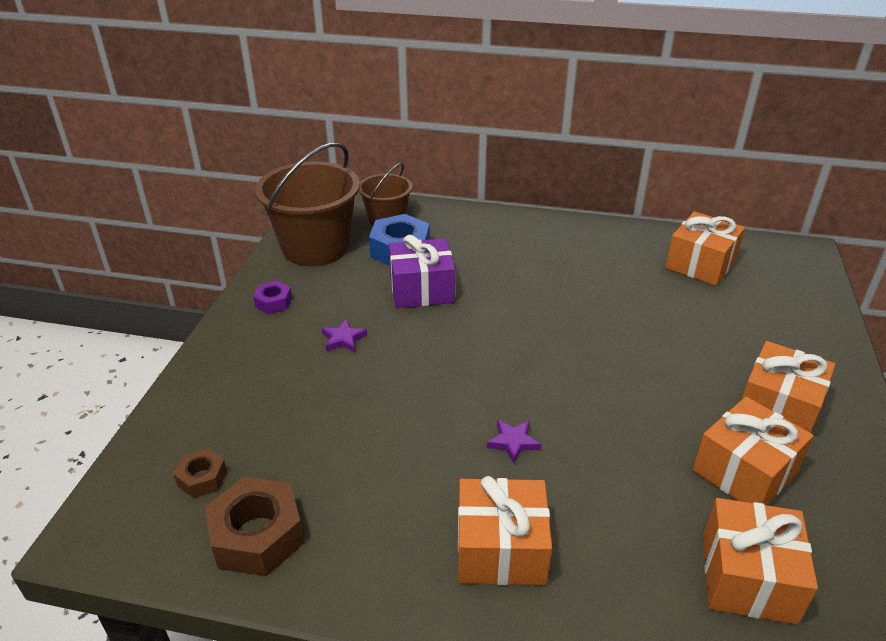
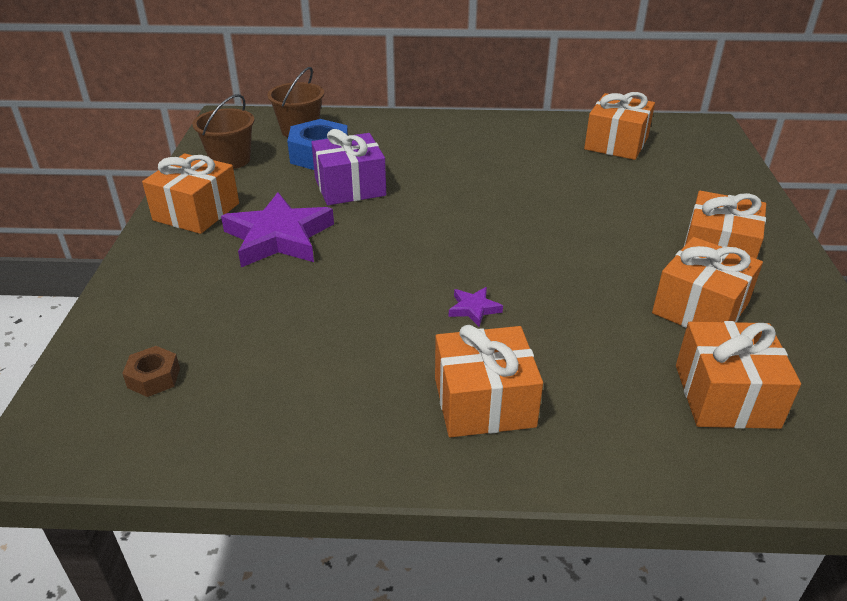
camera: 10 degrees left, 0 degrees up
(258, 536) = (227, 422): brown nut -> none
(274, 302) = (196, 212): purple nut -> orange gift
(315, 247) = (230, 160): brown bucket -> brown bucket, size x0.57
(343, 339) = (278, 237): purple star -> purple star, size x2.32

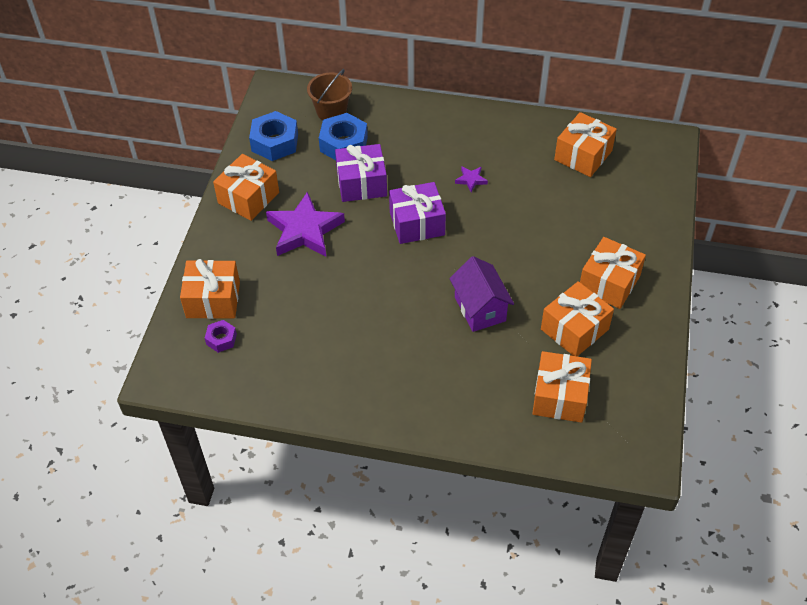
camera: 10 degrees right, 15 degrees up
(154, 378) = (221, 339): brown nut -> purple nut
(230, 160) = (275, 142): brown bucket -> blue nut
(433, 217) = (417, 223): none -> purple gift
(474, 309) = (425, 311): purple star -> purple star (471, 180)
(484, 402) = (413, 381): orange gift -> orange gift (213, 299)
(554, 298) = (480, 309): none -> purple house

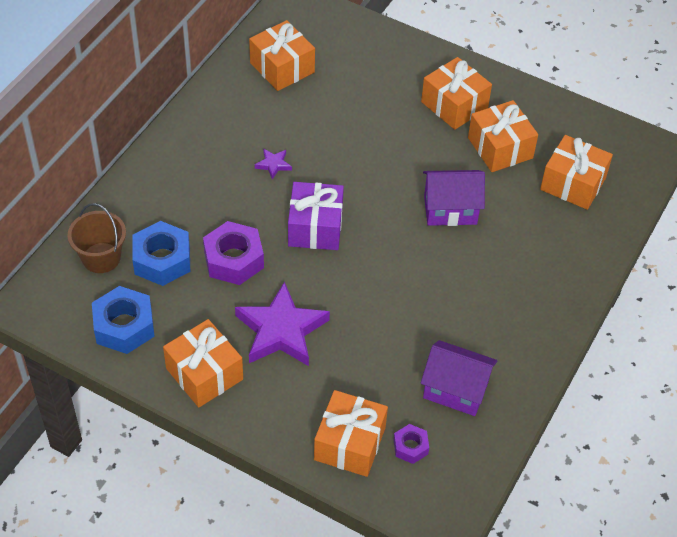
camera: 75 degrees left, 0 degrees up
(286, 356) = (455, 390): none -> purple house
(361, 184) = (234, 260): purple gift -> purple nut

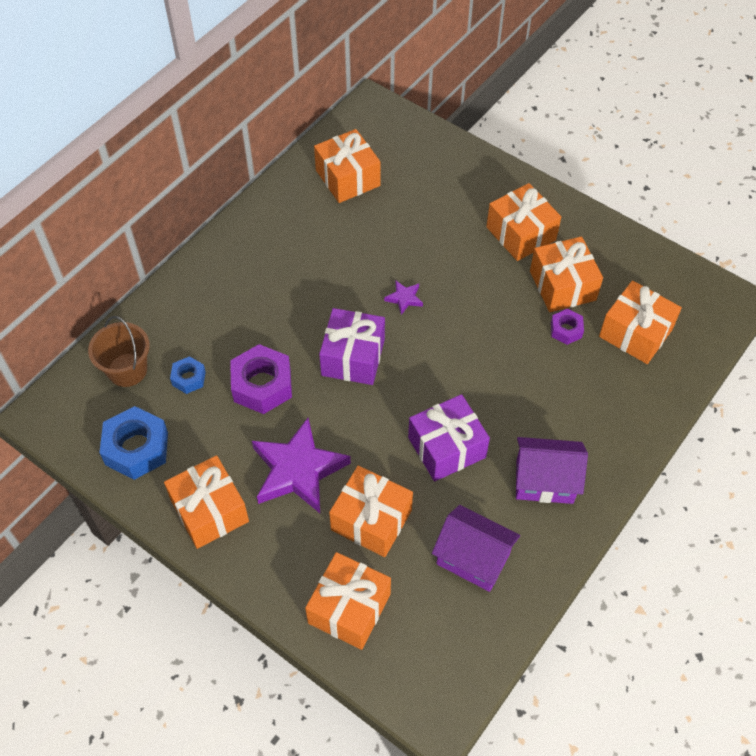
camera: 10 degrees right, 5 degrees up
(162, 260) = (188, 378): blue nut -> blue nut, size x0.54
(273, 164) = (321, 283): purple star -> purple star (404, 298)
(357, 367) = (371, 520): none -> orange gift
(410, 447) = (414, 620): purple nut -> purple nut (566, 330)
(416, 298) = (446, 447): none -> purple gift
(450, 210) = (498, 351): purple house -> purple house (544, 481)

